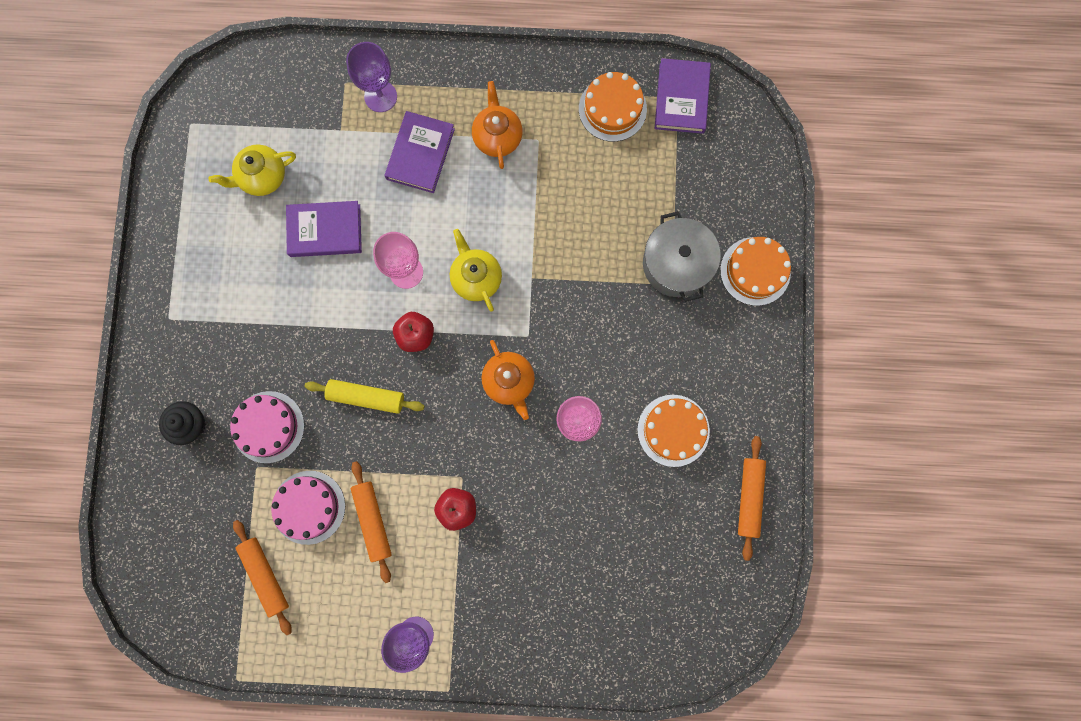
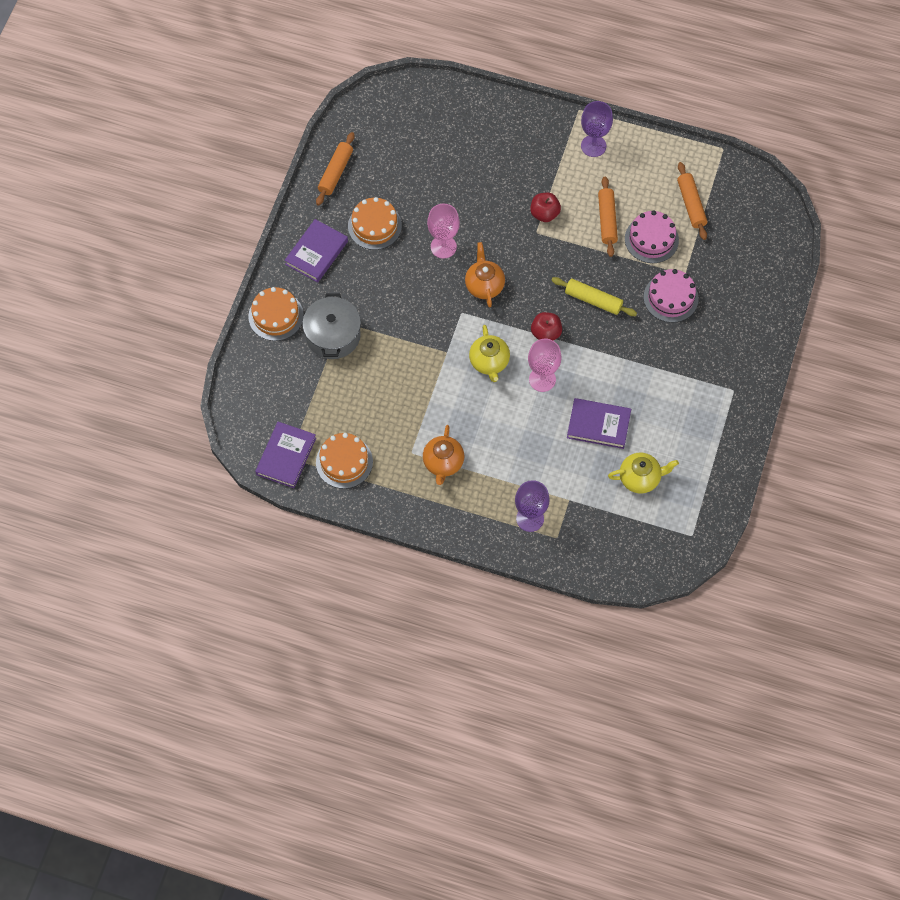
camera: 165 degrees left, 15 degrees down
(190, 424) = (728, 313): black cupcake -> none
(420, 154) = (508, 465): purple book -> purple book (316, 253)

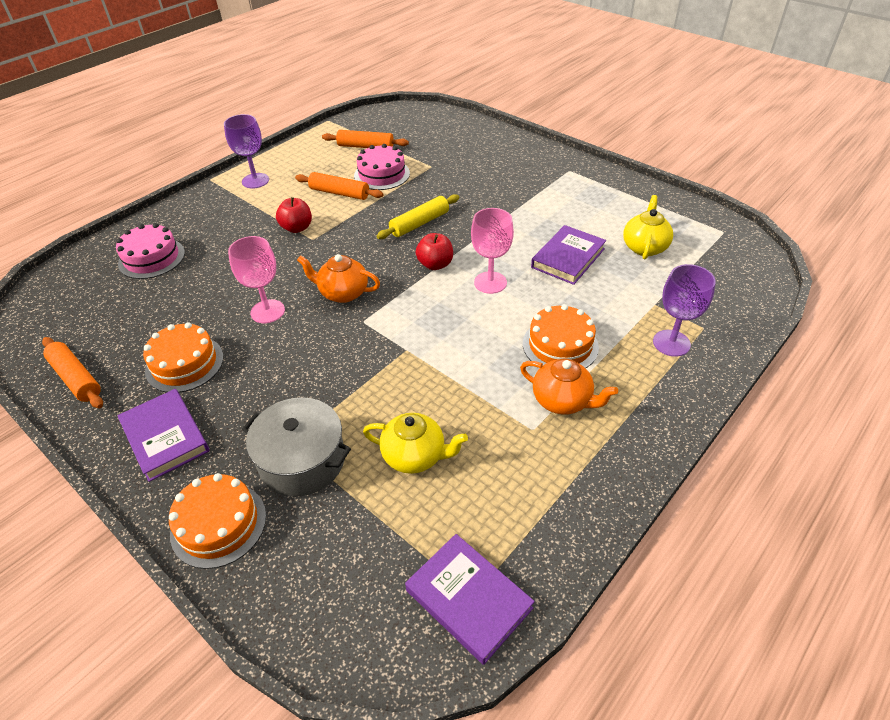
camera: 65 degrees left, 20 degrees down
(344, 462) = (514, 516): orange cake -> orange cake (560, 345)
(489, 362) = (443, 317): yellow teapot -> yellow teapot (415, 456)
(671, 298) = (451, 179): pink cake -> pink cake (151, 258)

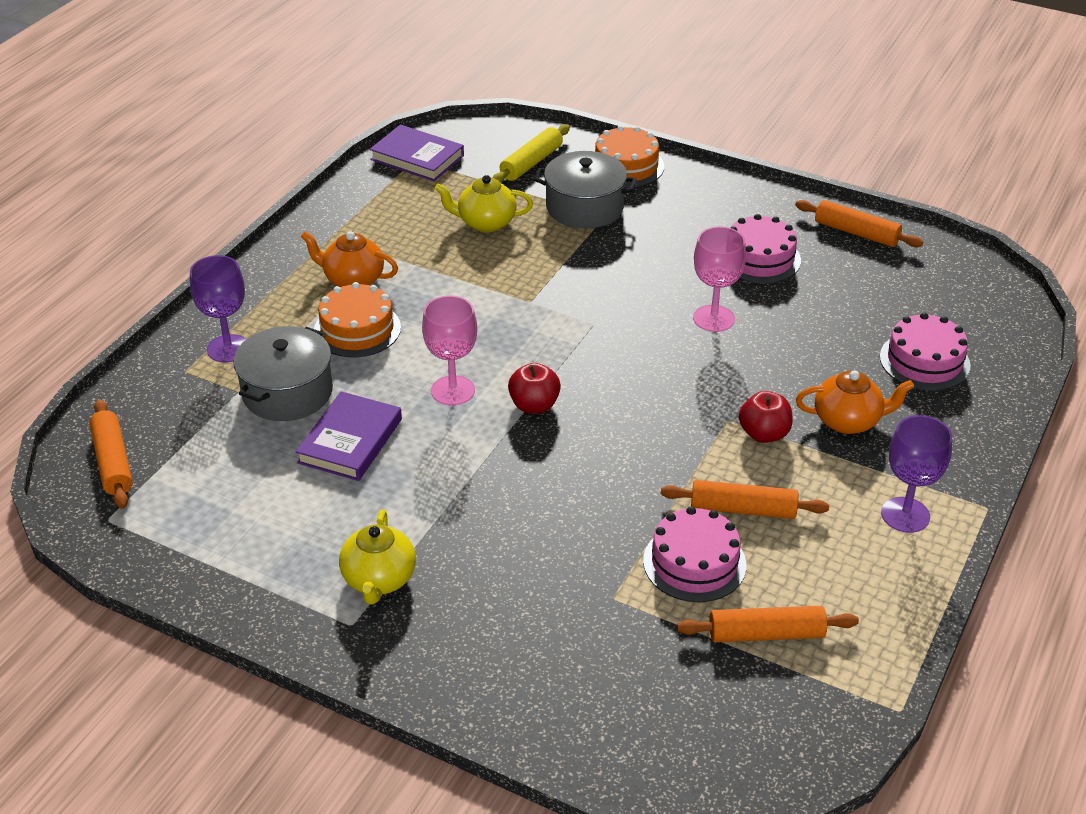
camera: 165 degrees right, 5 degrees down
(165, 437) = (720, 205): purple book -> none
(184, 364) = (759, 258): orange cake -> pink cake
(343, 293) = (637, 351): orange teapot -> orange teapot (848, 421)
(419, 223) = (583, 468): yellow rolling pin -> yellow rolling pin (531, 163)
(616, 298) = (287, 392): none -> grey pot
(644, 247) = (237, 474): yellow teapot -> yellow teapot (379, 580)
(735, 265) = (113, 462): none -> orange rolling pin

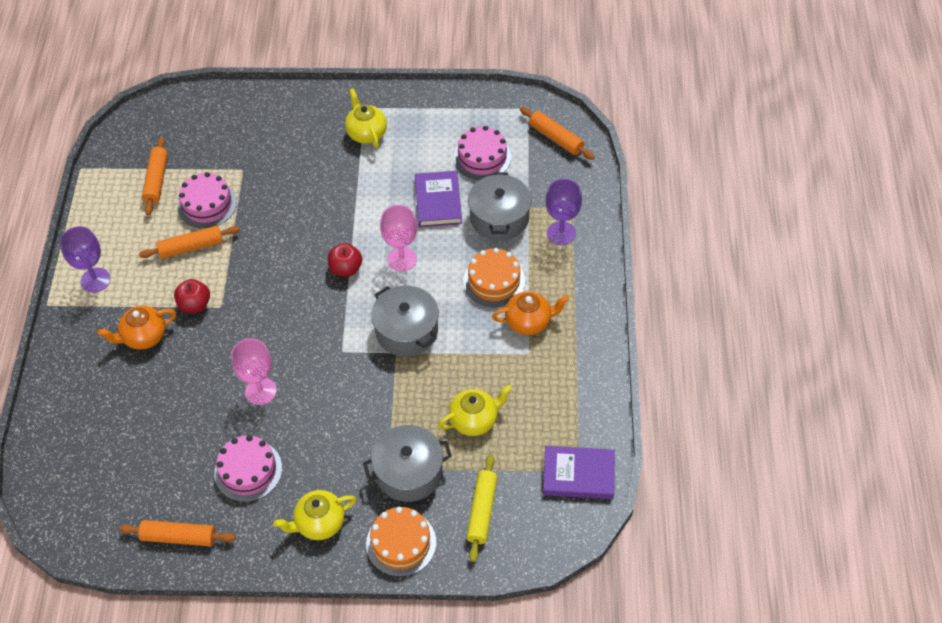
camera: 155 degrees right, 15 degrees up
(501, 317) = (407, 330): none -> grey pot
(701, 201) = (319, 523): none -> yellow teapot
(766, 634) = (156, 180): orange rolling pin -> orange rolling pin turned 60 degrees counterclockwise
(924, 361) = (101, 412): pink cake -> pink cake (482, 157)

